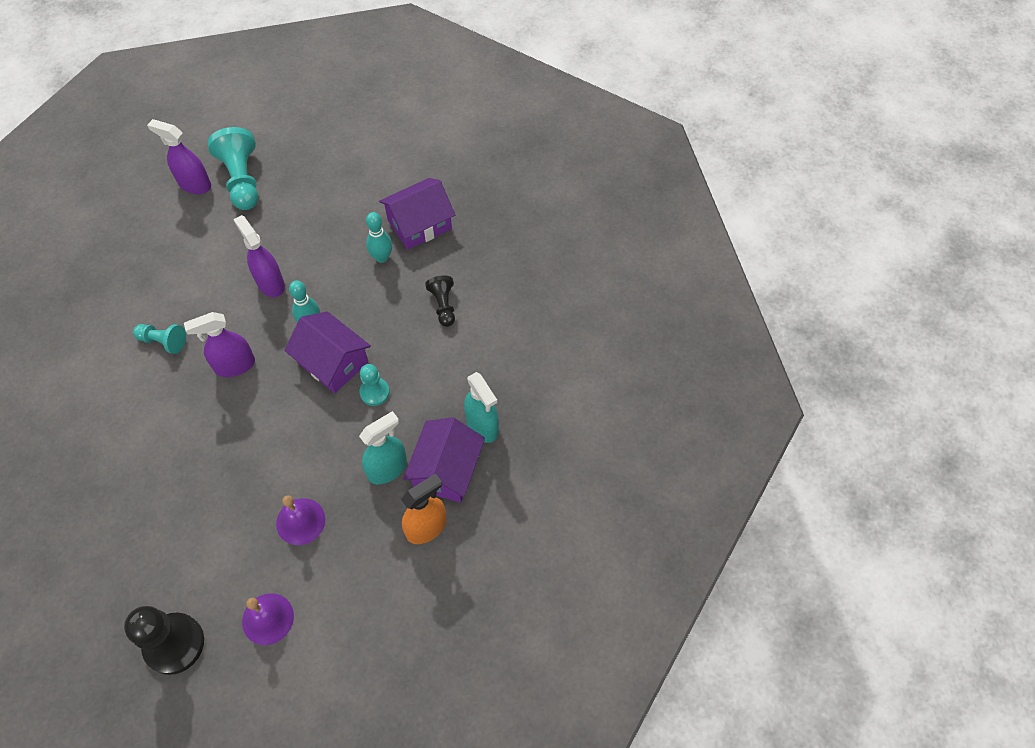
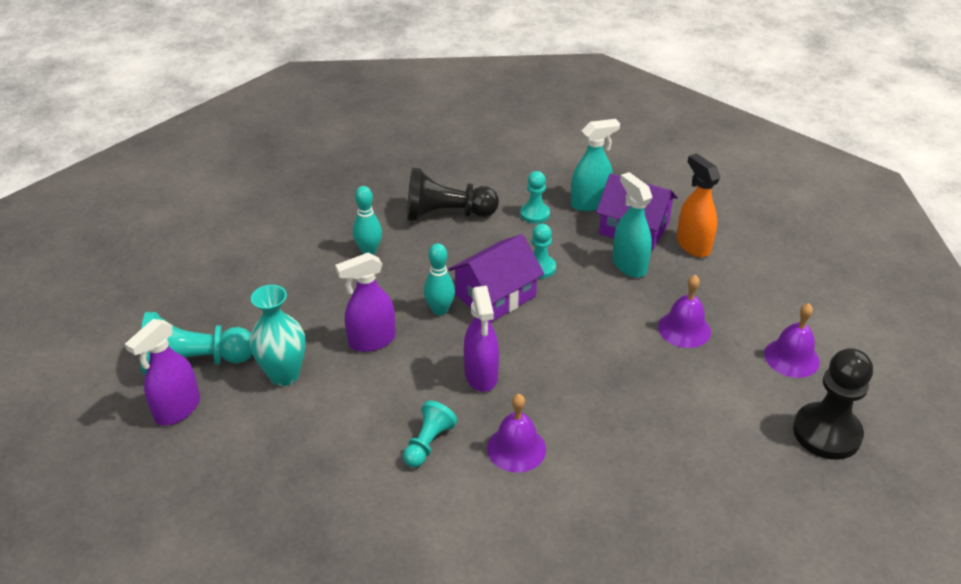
camera: 80 degrees left, 20 degrees down
(158, 401) = (516, 448): none -> purple bell
(230, 236) = (284, 375): none -> turquoise vase
(419, 224) = (335, 221): purple house -> none
(443, 305) = (446, 214): black pawn -> black pawn, size x1.75
(456, 378) = (535, 214): none -> turquoise pawn

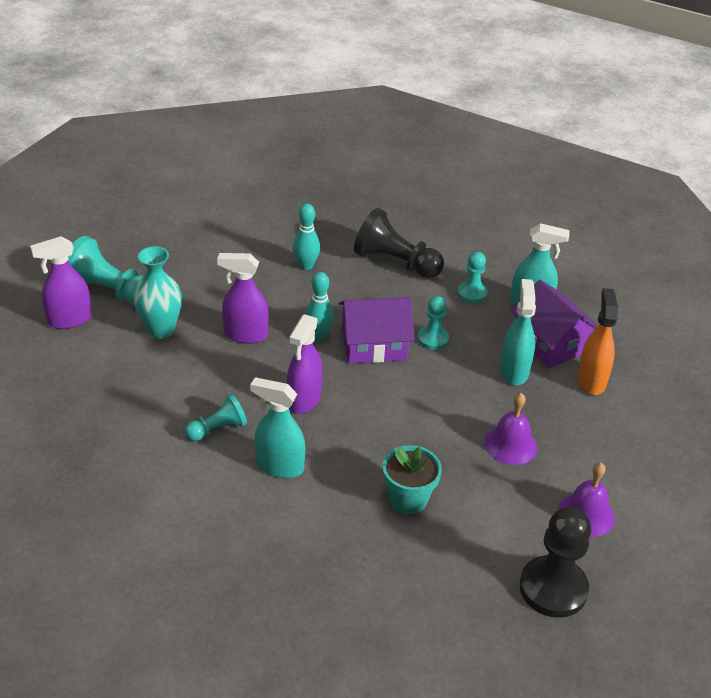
camera: 30 degrees right, 0 degrees up
(516, 448) = (279, 466): purple bell -> turquoise spray bottle
(650, 419) = (408, 499): none -> turquoise flower pot

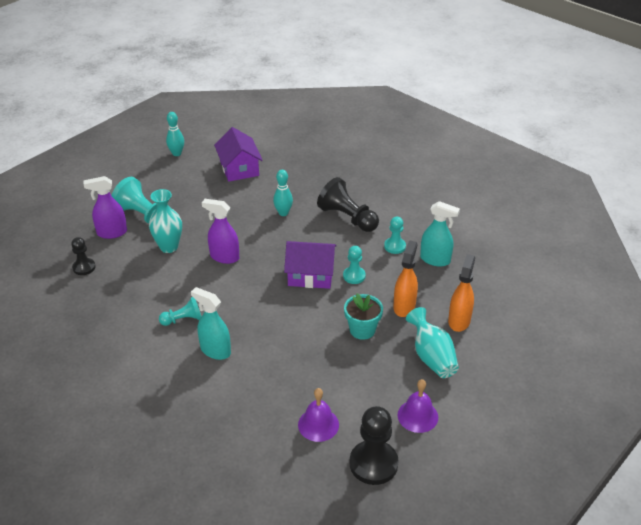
camera: 15 degrees right, 0 degrees up
(45, 374) = (84, 267): none -> black pawn
(304, 400) = (248, 307): purple spray bottle -> none
(319, 335) = (274, 263): turquoise bowling pin -> turquoise bowling pin (177, 153)
(408, 499) = (295, 386): turquoise flower pot -> turquoise flower pot (362, 330)
(510, 445) = (381, 358): purple bell -> purple bell (318, 424)
(514, 371) = (404, 306): turquoise spray bottle -> orange spray bottle
(550, 343) = (439, 289): purple house -> purple house (239, 168)
(574, 433) = (431, 357): none -> turquoise vase

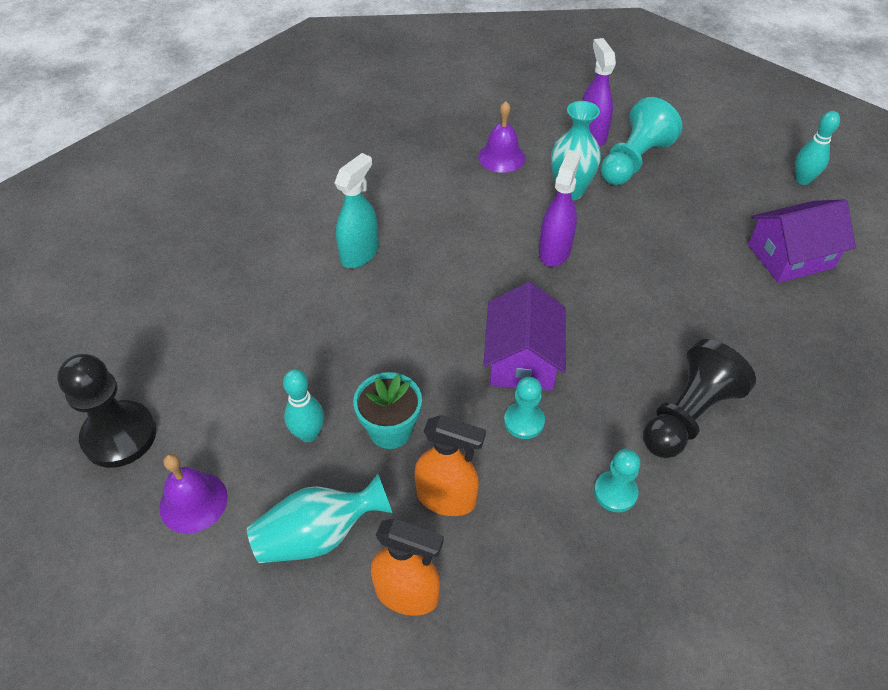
camera: 90 degrees right, 10 degrees up
(84, 267) = (518, 120): black pawn -> none
(183, 319) = (420, 218): turquoise pawn -> none
(283, 213) = (679, 319): turquoise bowling pin -> turquoise bowling pin (308, 434)
(318, 424) = (206, 370): purple bell -> purple bell (501, 157)
(435, 260) = (584, 566): turquoise spray bottle -> none

